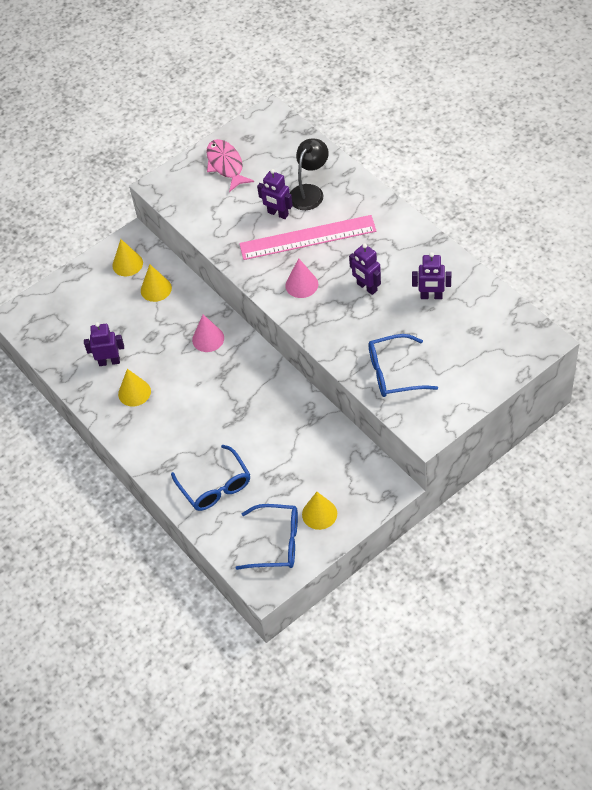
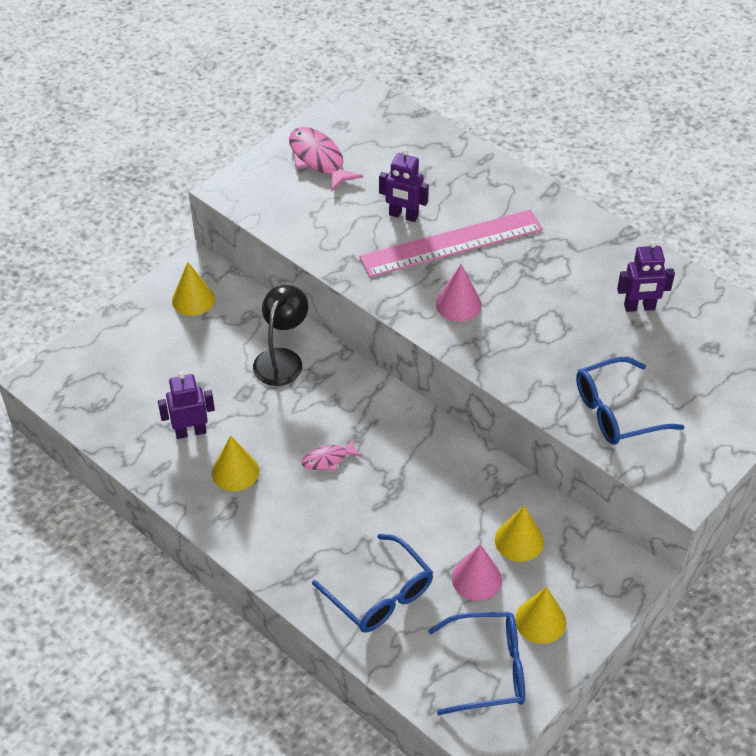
camera: 15 degrees left, 5 degrees down
(156, 289) = (239, 329): yellow cone -> yellow cone (519, 540)
(199, 389) = (328, 459): none -> pink fish
(208, 339) = (326, 390): pink cone -> pink cone (476, 579)
(310, 192) = (440, 186): black lamp -> black lamp (282, 359)
(366, 287) = (548, 301): purple robot -> none

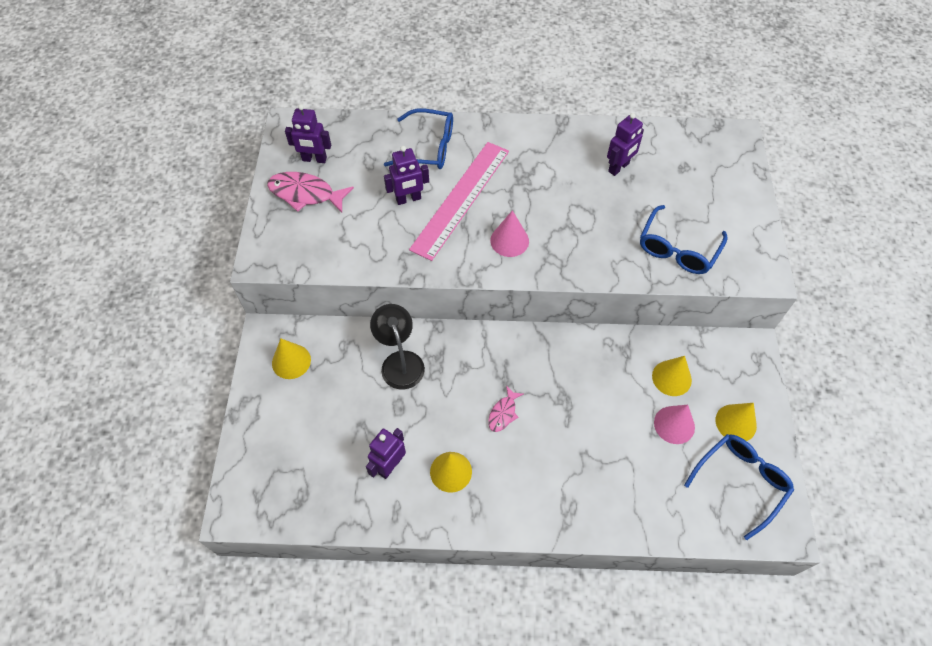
camera: 40 degrees left, 10 degrees up
(355, 135) = (314, 159): none -> purple robot
(379, 594) = (629, 484): blue glasses -> blue glasses (427, 147)

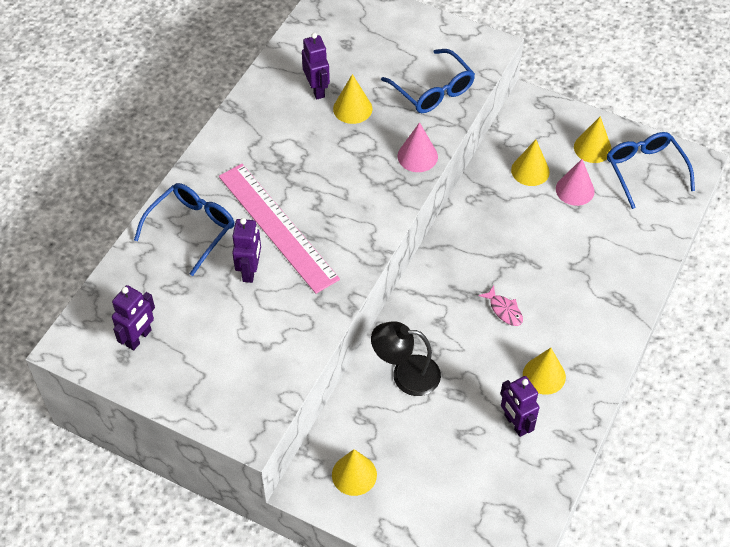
camera: 65 degrees left, 5 degrees down
(305, 194) = (184, 362): pink fish -> none
(509, 240) = (352, 208): pink cone -> pink cone (417, 156)
(615, 199) = (352, 108): none -> yellow cone

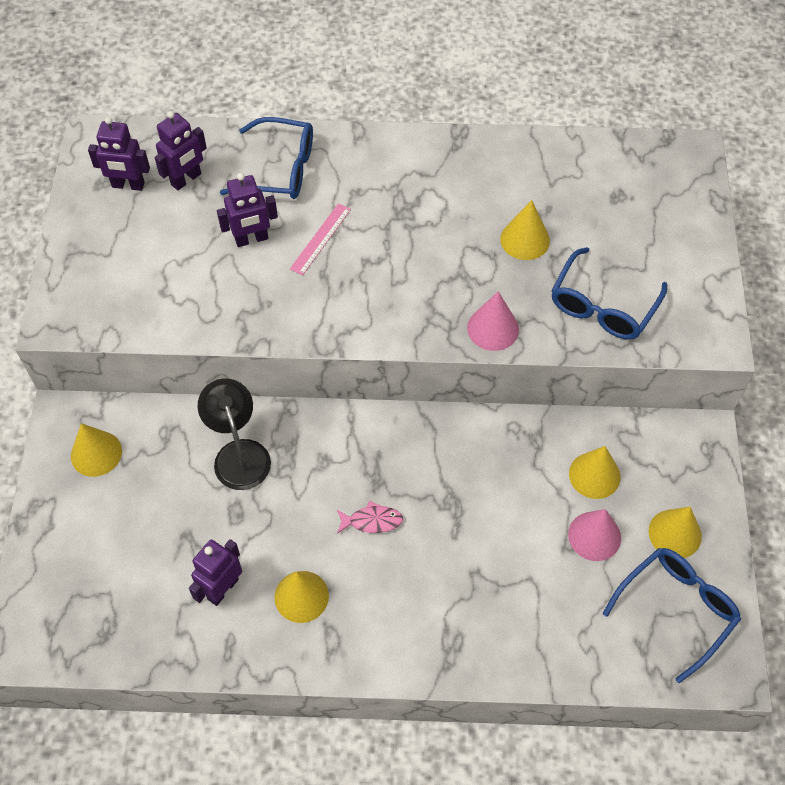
camera: 65 degrees right, 5 degrees up
(277, 227) = (320, 239): pink ruler -> pink ruler, size x0.45
(317, 89) = (531, 196): purple robot -> purple robot (186, 179)
(504, 310) = (372, 521): pink fish -> pink fish turned 120 degrees counterclockwise

